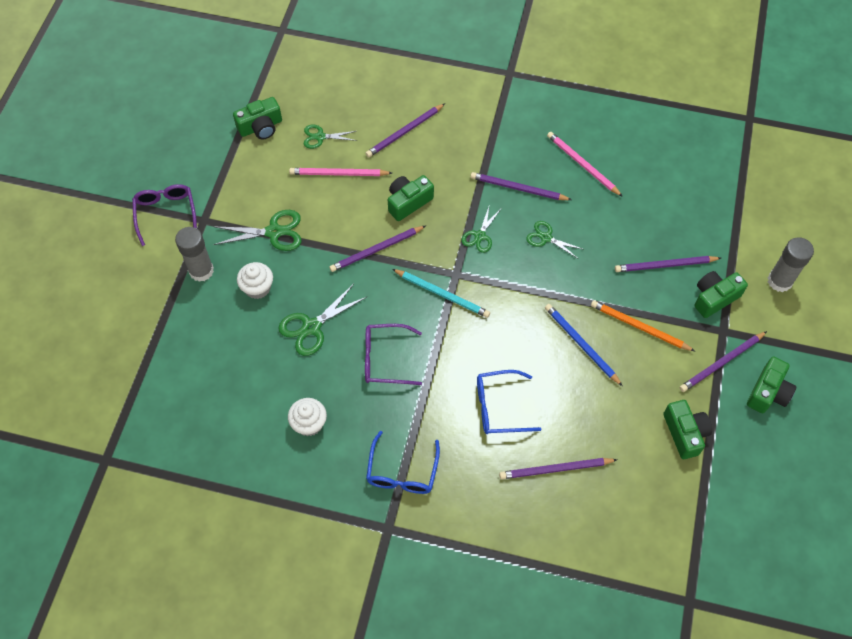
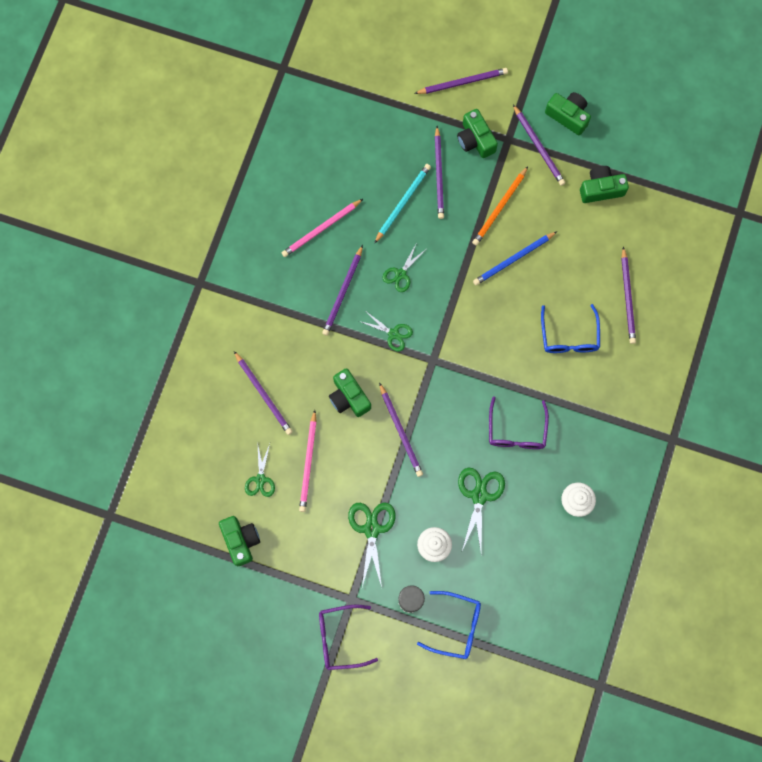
camera: 85 degrees left, 15 degrees up
(312, 327) = (479, 496): green scissors -> green scissors turned 135 degrees counterclockwise
(402, 472) = (624, 424): blue glasses -> blue glasses (456, 626)
(442, 294) = (453, 374): turquoise pencil -> turquoise pencil (403, 203)
(779, 281) = (462, 82): grey glue stick -> purple pencil

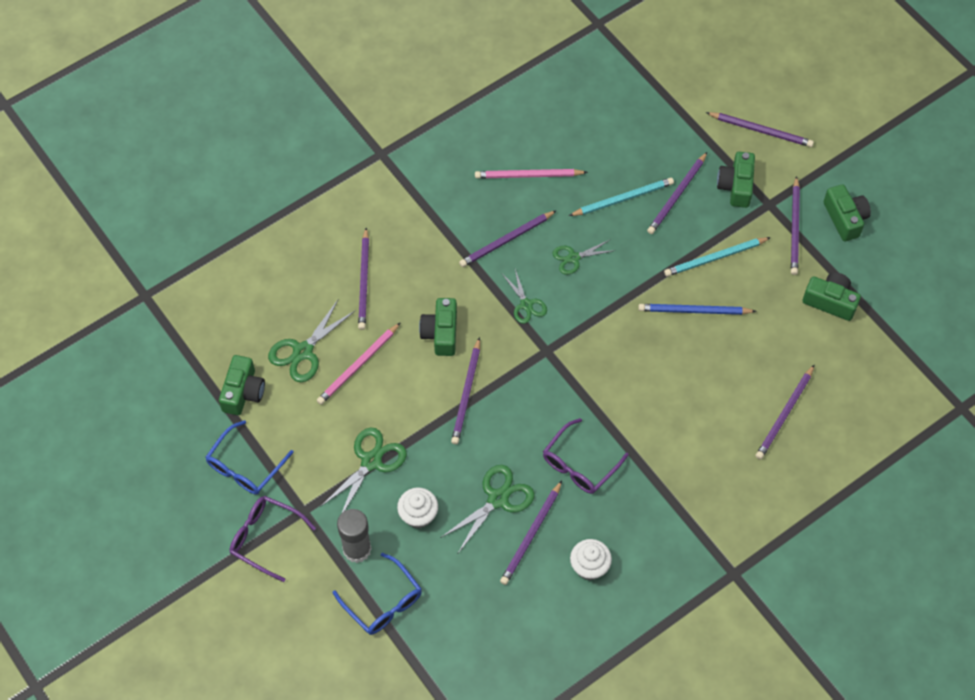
camera: 35 degrees right, 15 degrees down
(260, 479) = (303, 351): green scissors -> green scissors, size x1.55
(499, 208) = (715, 258): orange pencil -> turquoise pencil
(520, 506) = (531, 535): none -> purple pencil
(569, 337) = (697, 413): blue glasses -> blue glasses (245, 467)

